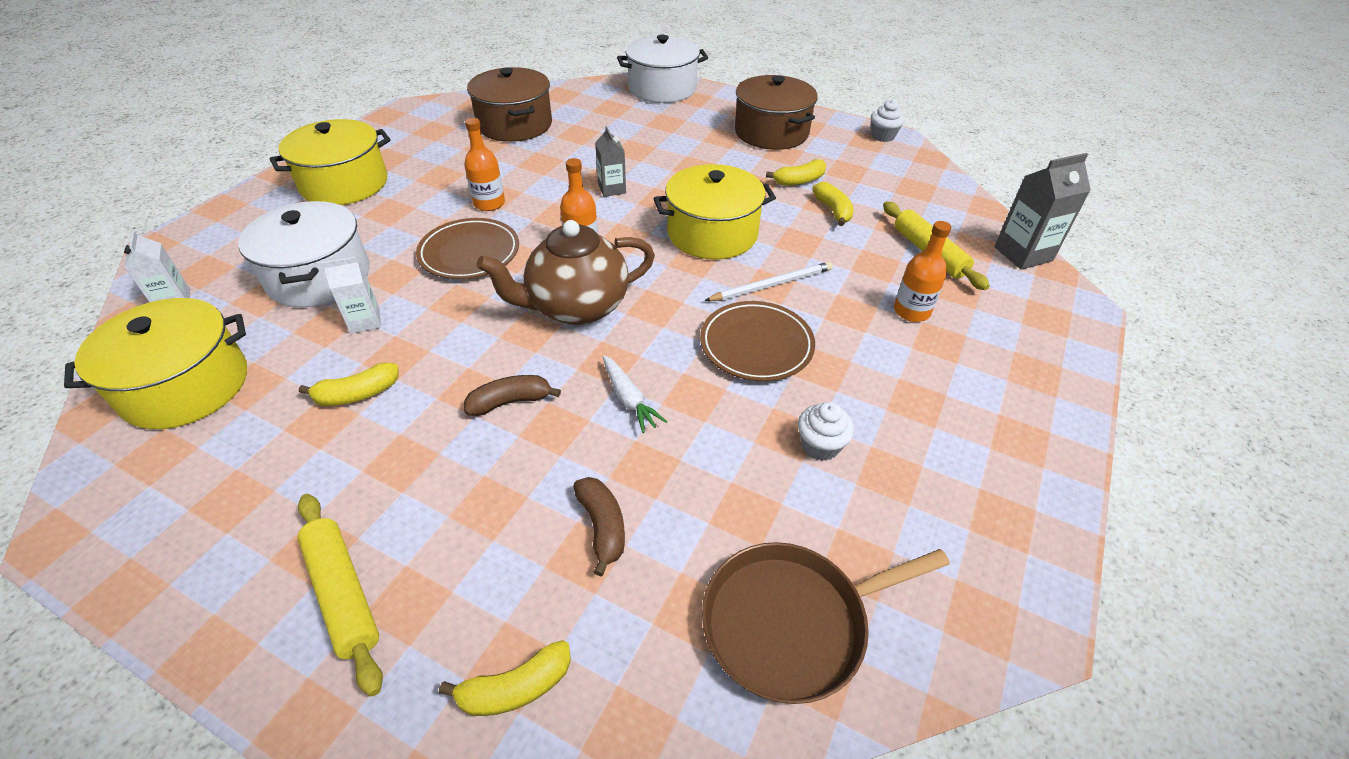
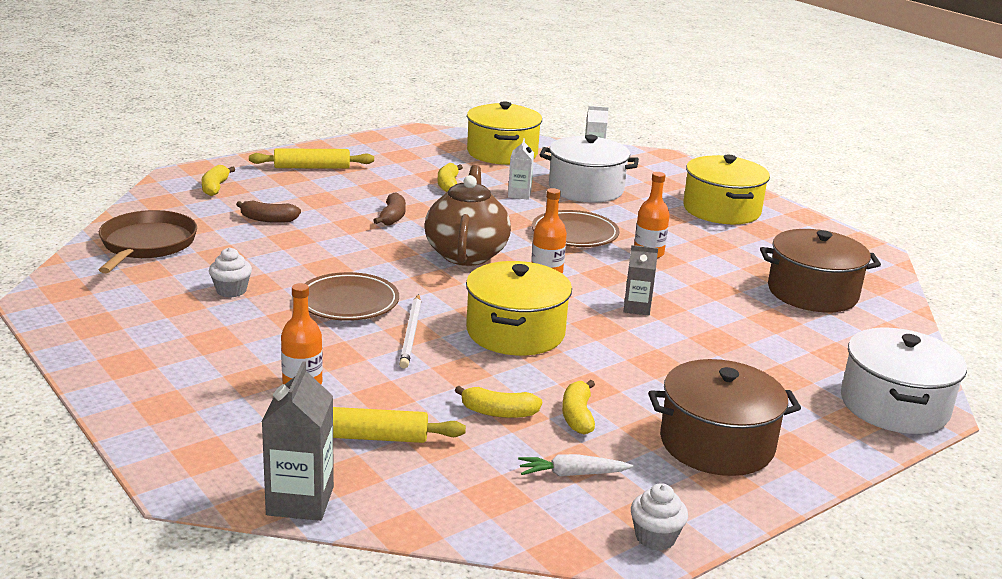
camera: 115 degrees right, 20 degrees down
(629, 399) = (351, 248): white carrot -> white carrot (572, 474)

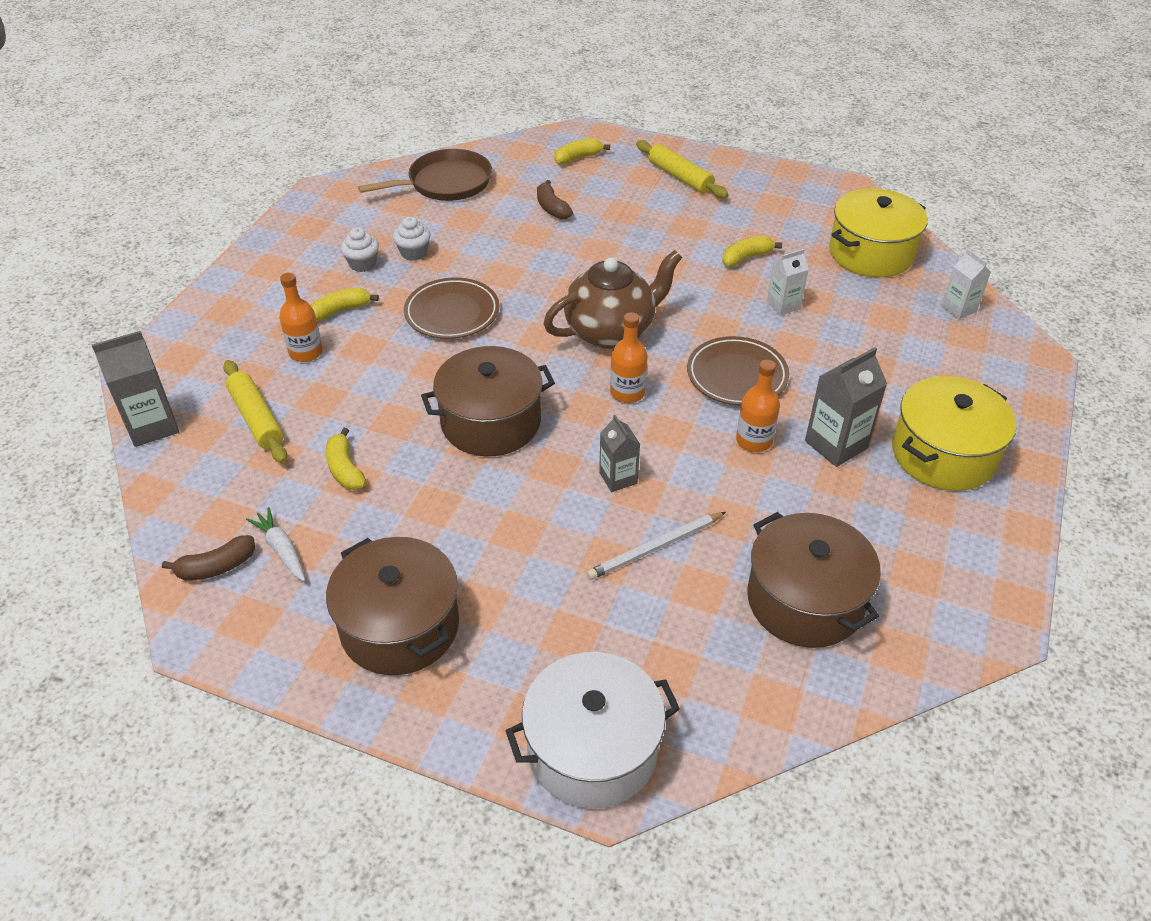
camera: 60 degrees right, 20 degrees up
(392, 217) = (635, 261): brown banana -> brown banana (216, 567)
(411, 333) = (432, 367): white pencil -> white pencil (655, 548)
(515, 332) = (491, 422): yellow pot -> brown pot
(577, 416) = (377, 517): yellow banana -> yellow banana (341, 310)
(586, 189) = (858, 339): white pot -> none
(655, 537) = (220, 636): white cupcake -> white cupcake (362, 264)
(680, 233) = (836, 445): none -> grey carton

